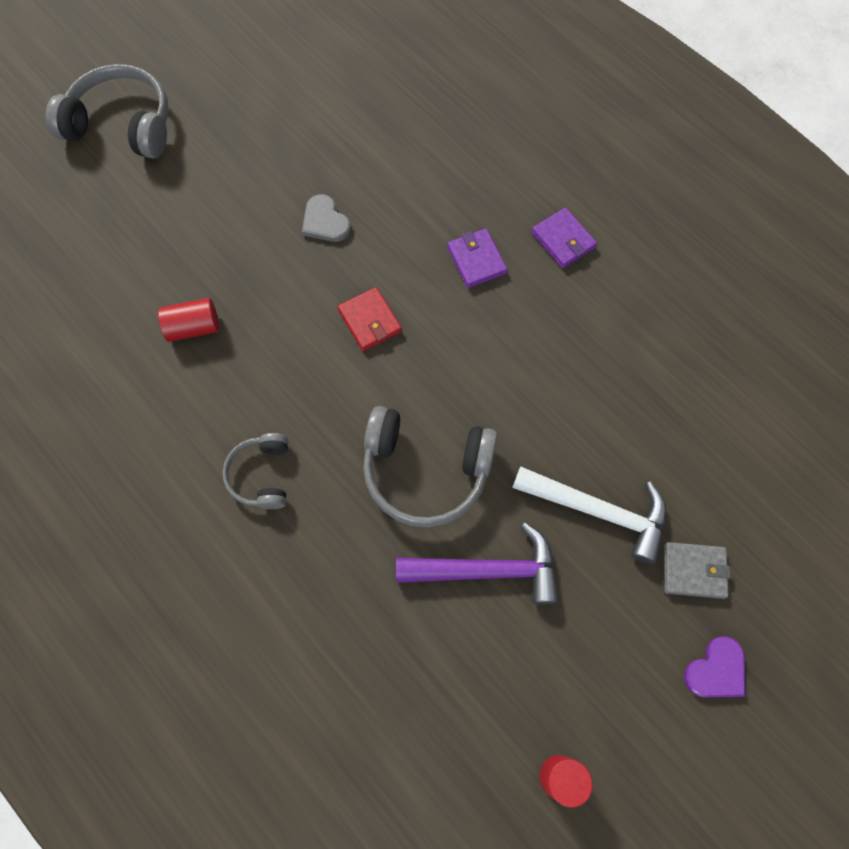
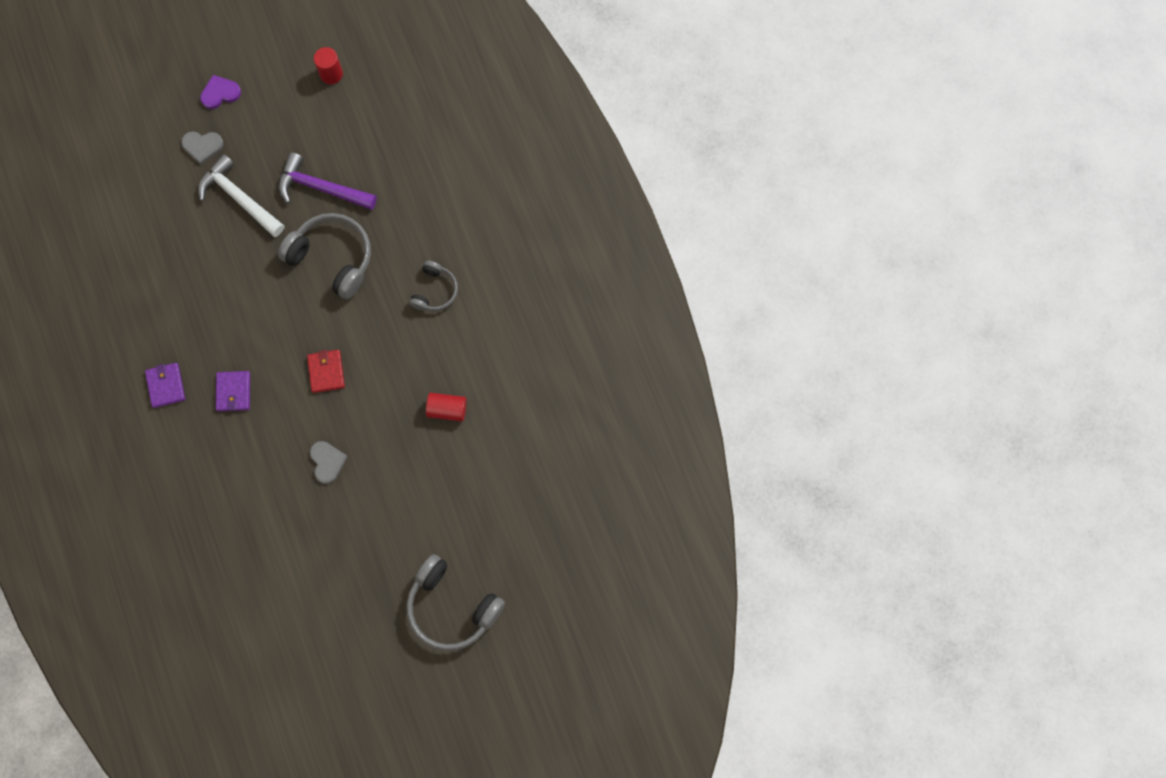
camera: 160 degrees left, 5 degrees up
(694, 571) = (202, 146): grey wallet -> grey heart

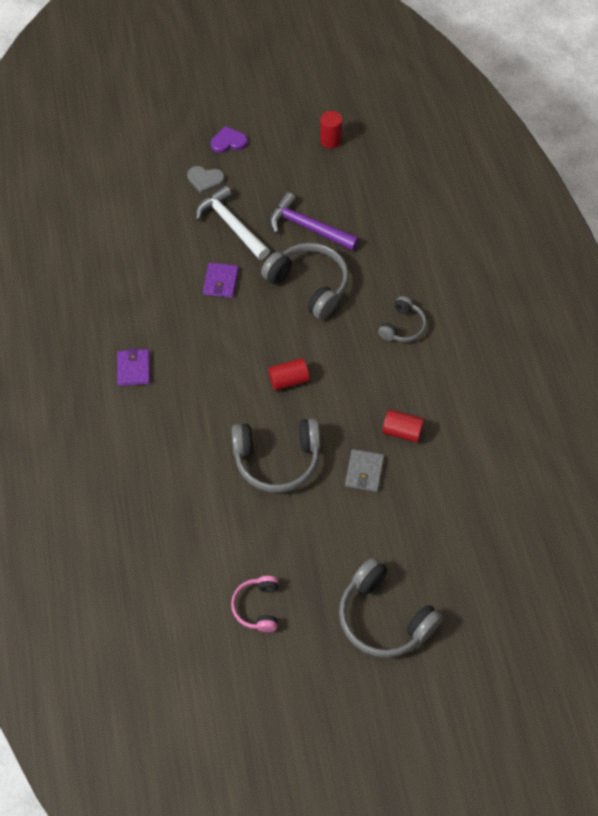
camera: 10 degrees right, 15 degrees down
(233, 392) = (197, 384): purple wallet -> purple wallet (221, 282)
(326, 372) = (288, 380): red wallet -> red cylinder
(327, 462) = (277, 460): grey heart -> grey headphones
(330, 618) = (257, 607): none -> pink headphones
(415, 460) = (364, 472): none -> grey wallet

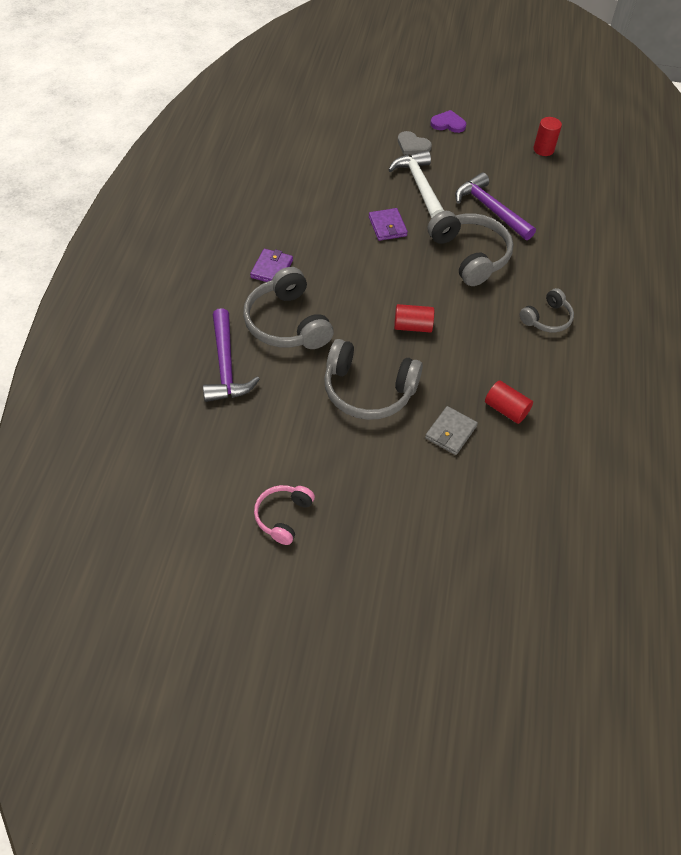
camera: 20 degrees right, 5 degrees down
(140, 485) = (226, 366): none -> purple hammer
(221, 282) = (387, 226): purple wallet -> purple wallet turned 45 degrees counterclockwise
(384, 617) = (408, 578): grey headphones -> grey headphones (287, 323)

